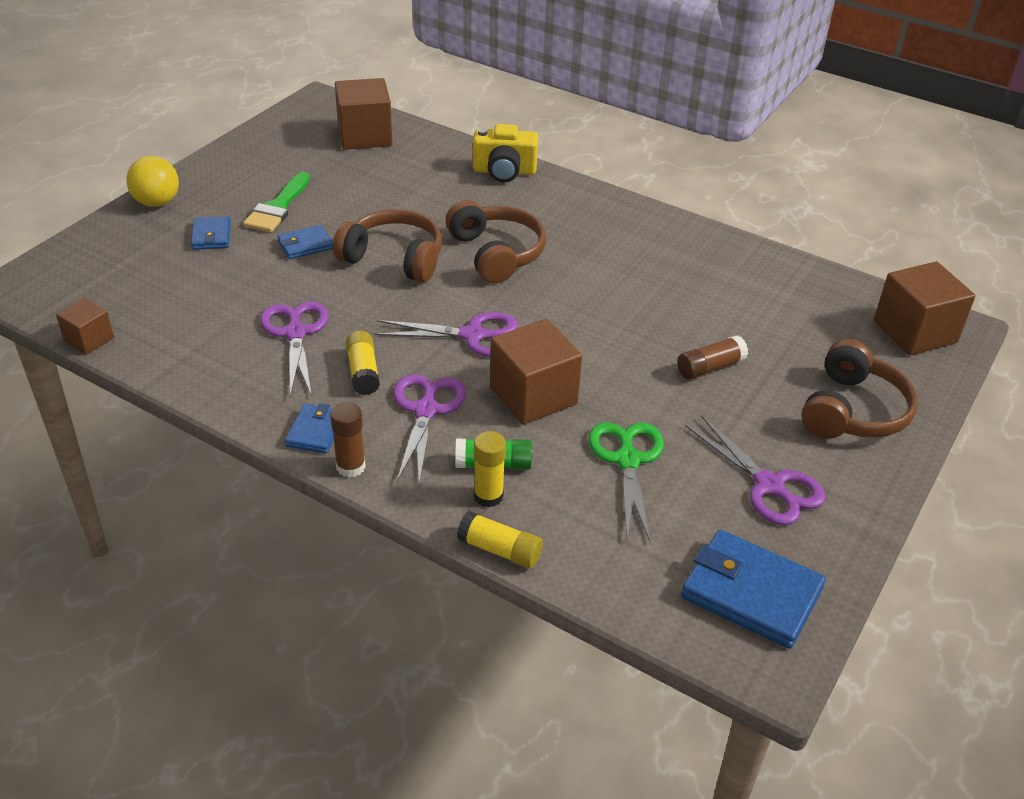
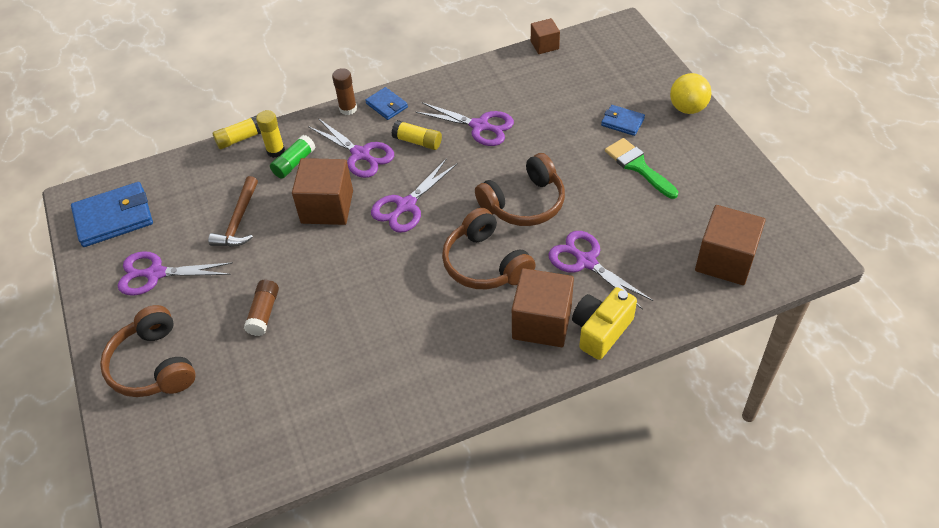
camera: 130 degrees right, 10 degrees up
(305, 245) = (576, 164): blue wallet -> none
(436, 200) = (586, 262): none -> purple scissors
(496, 253) = (485, 263): brown headphones -> brown headphones turned 45 degrees clockwise
(627, 460) = (238, 221): green scissors -> brown hammer
(914, 332) = (169, 479): brown cube -> brown cube (542, 322)

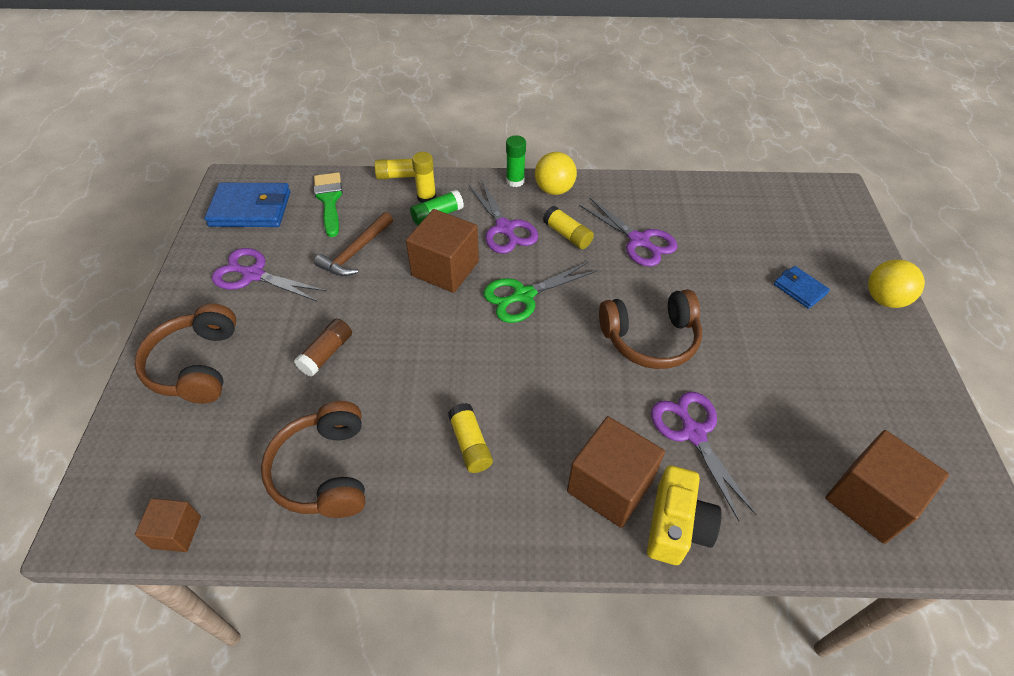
camera: 20 degrees right, 0 degrees up
(348, 109) = (515, 181): brown glue stick -> green glue stick
(387, 105) = (554, 190): blue wallet -> yellow ball
(406, 205) = (524, 295): purple scissors -> green scissors
(422, 335) = (470, 444): none -> yellow glue stick
(485, 263) = (577, 390): brown headphones -> brown headphones (324, 471)
(544, 45) = (744, 182): brown cube -> brown cube (176, 532)
(601, 330) = (676, 526): yellow camera -> yellow camera turned 135 degrees clockwise
(638, 166) = (799, 344): green brush -> green brush (329, 200)

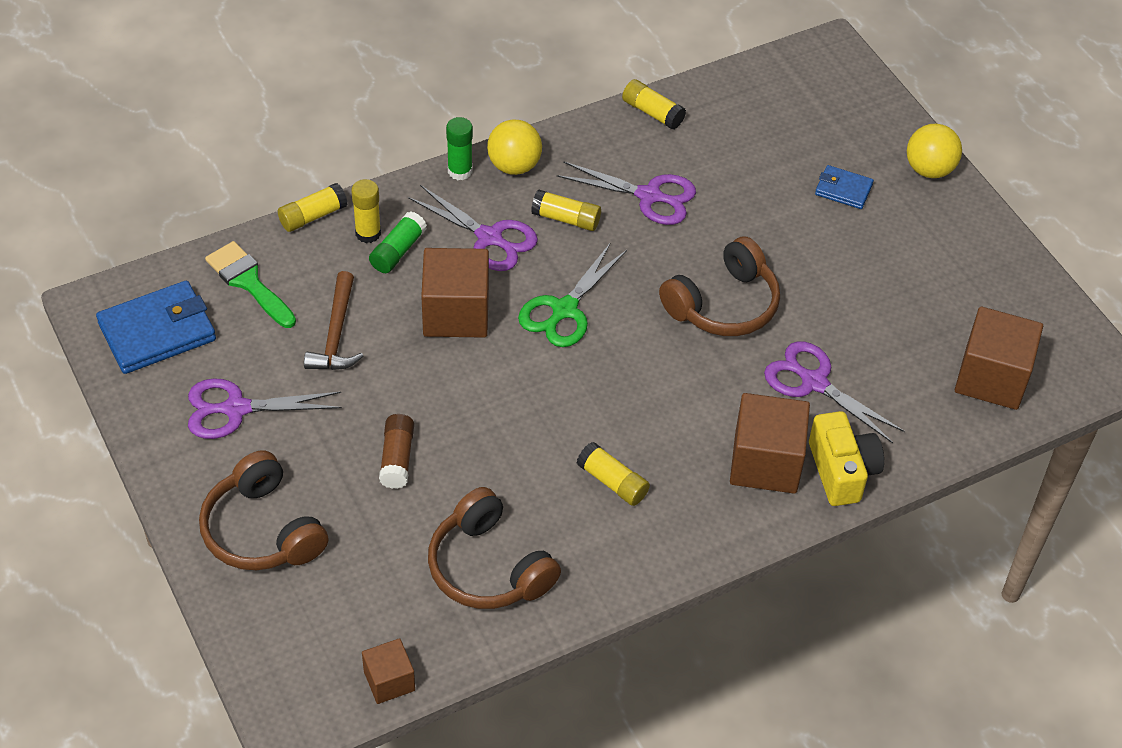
camera: 30 degrees left, 0 degrees up
(675, 188) = (652, 112): none -> yellow glue stick

